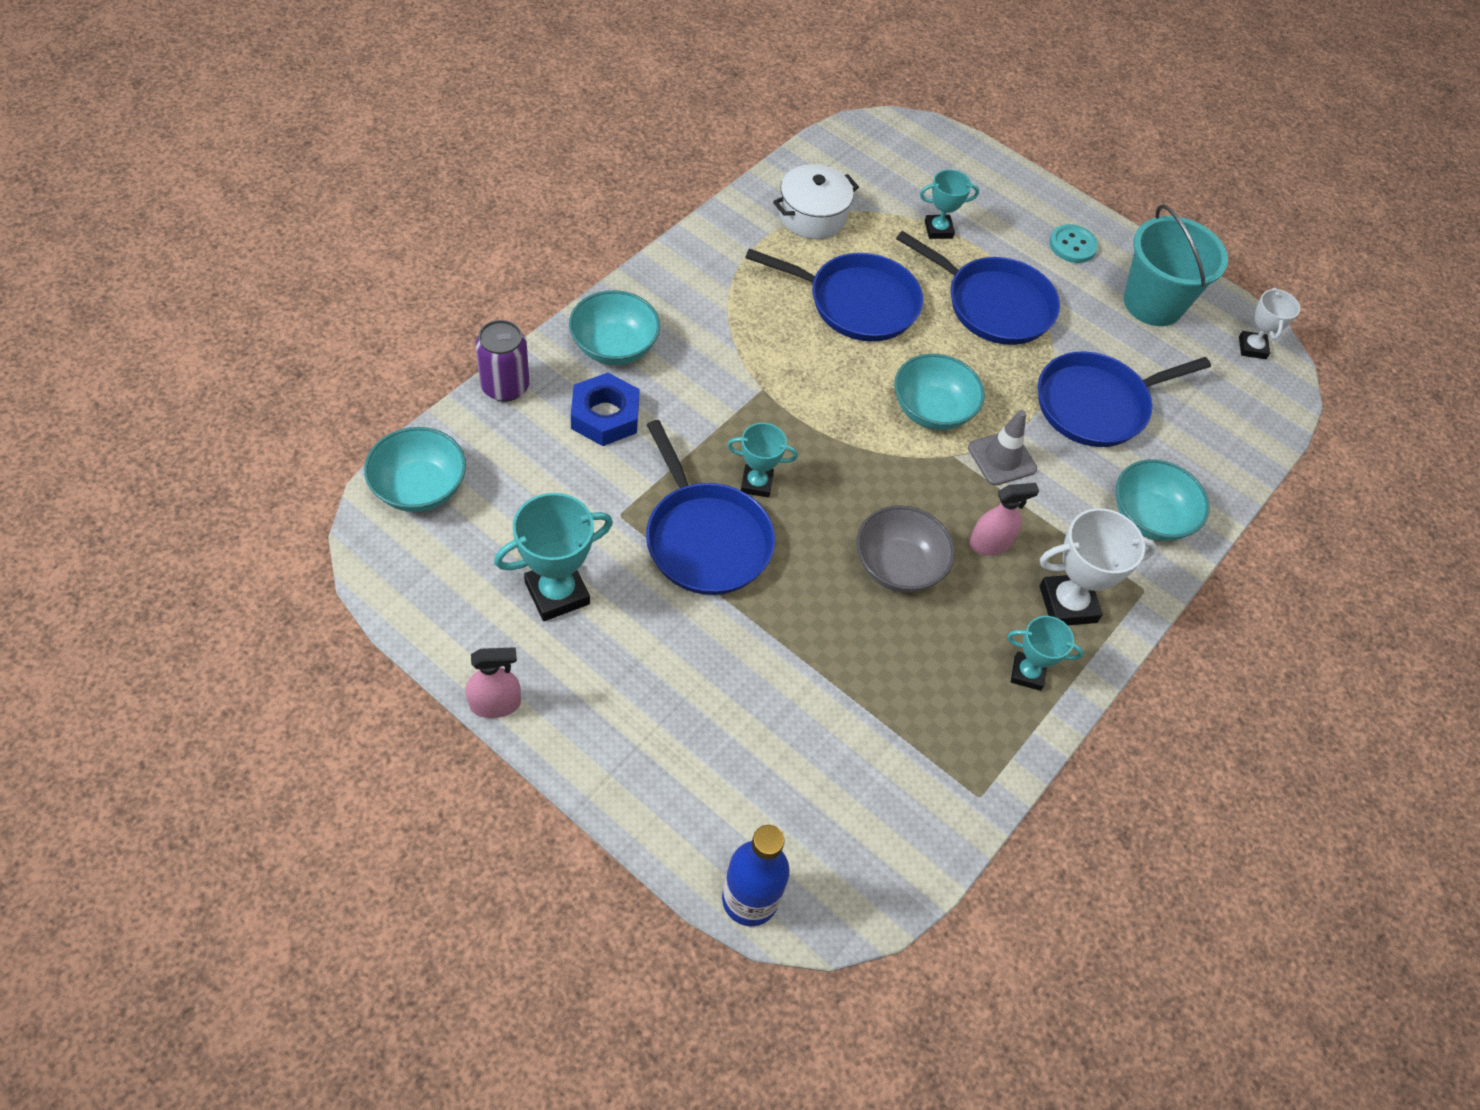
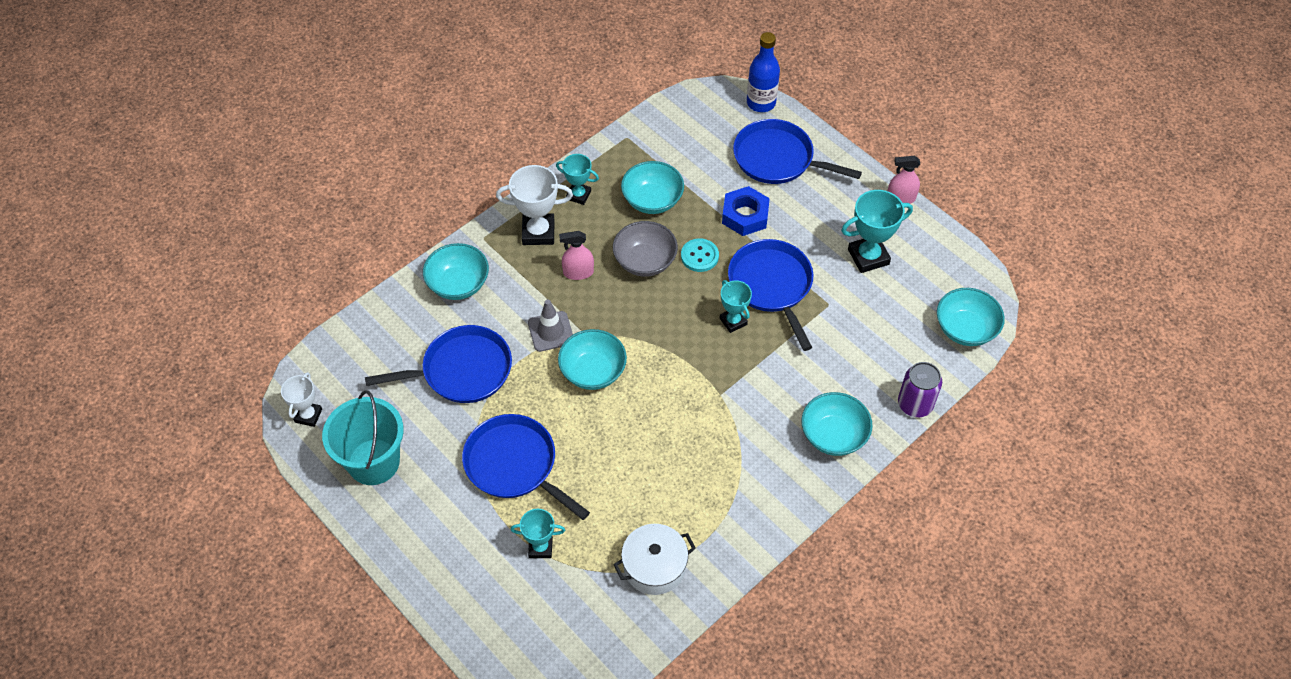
camera: 165 degrees left, 0 degrees up
(605, 416) = (840, 377): blue nut -> blue nut (745, 215)
(756, 483) = (733, 321): turquoise trophy -> turquoise trophy turned 45 degrees clockwise
(857, 303) = (631, 470): blue pan -> blue pan (777, 159)
(909, 672) = (652, 200): none -> turquoise bowl
(1072, 245) = (421, 526): turquoise button -> turquoise button (699, 256)

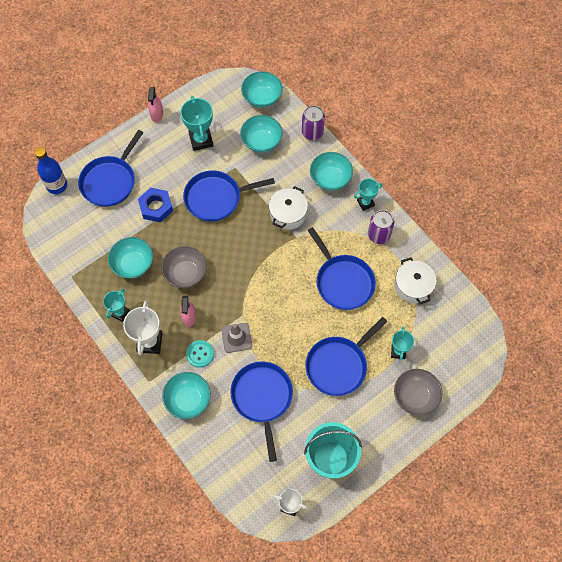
camera: 85 degrees left, 10 degrees up
(468, 574) = (415, 396): none -> grey bowl
(593, 371) = (271, 312): turquoise bowl -> turquoise bowl (261, 141)
(652, 463) = (343, 282): none -> blue pan
(699, 256) = (186, 238): turquoise button -> turquoise button (200, 354)
(733, 321) = (241, 224): turquoise trophy -> turquoise trophy (365, 203)
(741, 511) = (379, 235): none -> purple can
(759, 380) = (288, 214): none -> white pot

